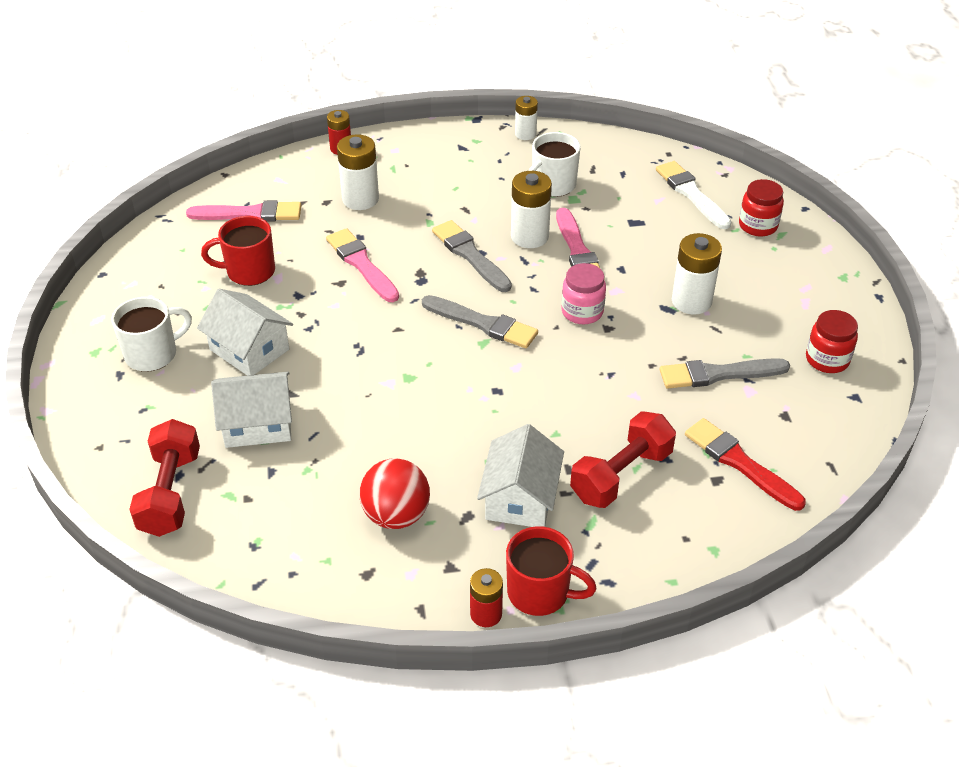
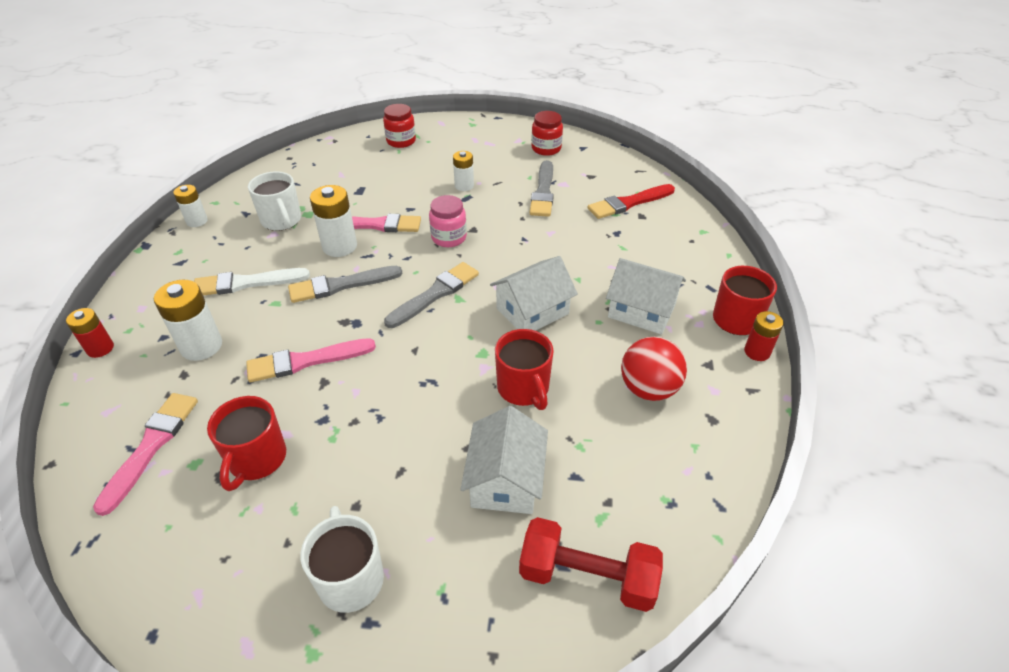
camera: 75 degrees left, 0 degrees up
(249, 349) = (388, 474): white house -> white house (532, 311)
(369, 416) = (523, 388): none -> red mug
(621, 475) = (629, 256): red dumbbell -> none
(691, 194) = (345, 159): white brush -> white brush (246, 283)
(691, 301) = (464, 186): white battery -> white battery, size x0.62

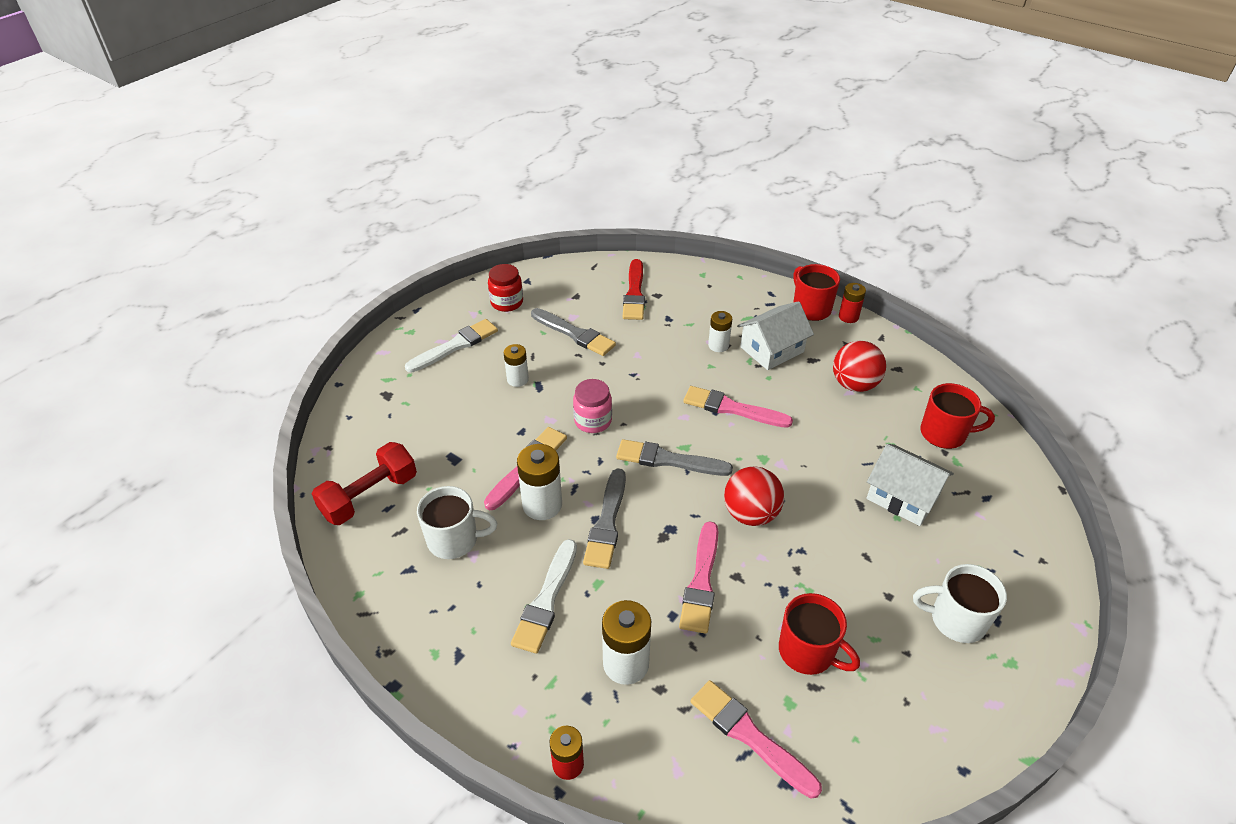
camera: 60 degrees left, 0 degrees up
(197, 221) = (385, 621): white battery -> white battery (718, 345)
(401, 141) = (388, 394): red jar -> none
(404, 367) = (750, 514): none -> red ball
(435, 294) = (668, 460): grey brush -> grey brush turned 60 degrees counterclockwise
(475, 146) = (455, 346): none -> white brush
(523, 388) = (817, 450): red mug -> red mug (944, 434)
(532, 311) = (732, 408): white house -> pink brush
(587, 576) = (999, 488): red dumbbell -> red dumbbell (370, 496)

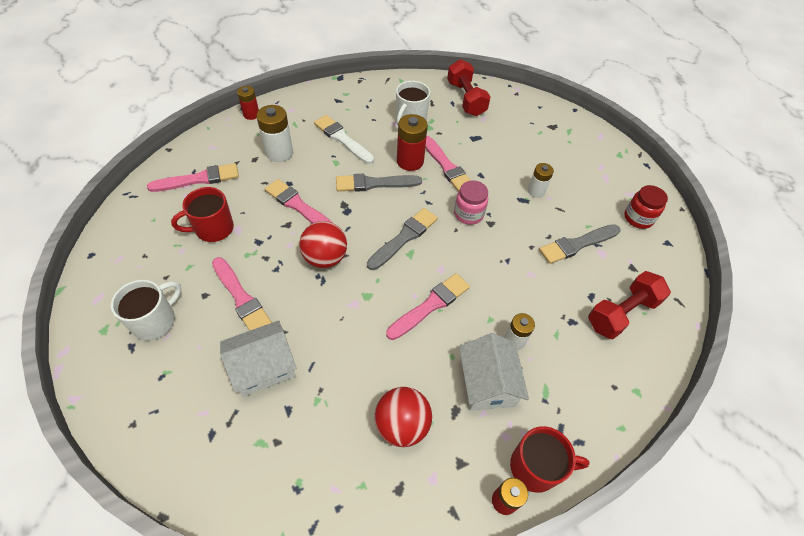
camera: 115 degrees right, 10 degrees up
(455, 346) = (592, 172): white brush -> none
(542, 505) = (410, 161): white battery -> red battery
(607, 523) = (374, 183): grey brush -> grey brush turned 45 degrees counterclockwise
(634, 293) = (622, 313): red brush -> red dumbbell
(860, 559) = (241, 298): none -> pink brush
(944, 434) = (294, 460): red mug -> none

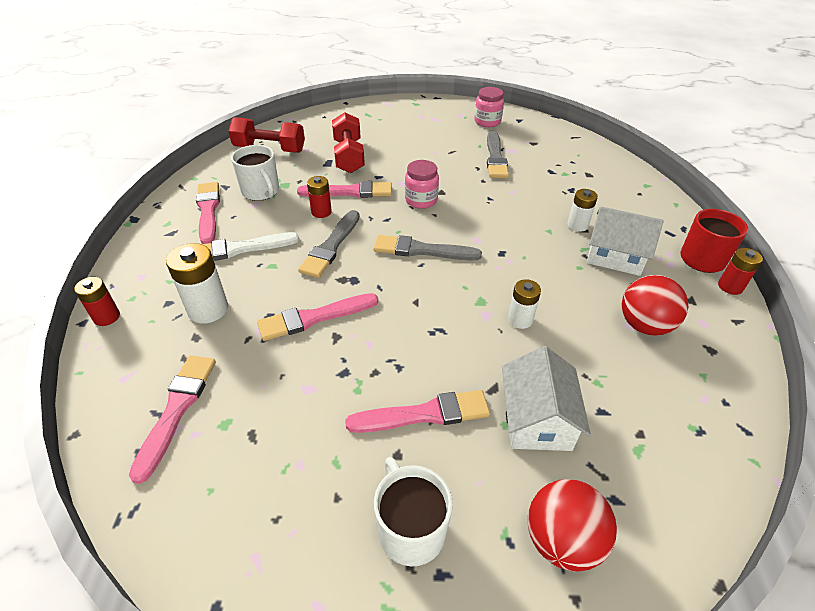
camera: 60 degrees left, 10 degrees down
(213, 229) = (287, 415): red mug -> none
(325, 258) = (410, 318): red ball -> red ball (562, 540)
(404, 238) = (422, 250): grey brush -> grey brush turned 60 degrees counterclockwise
(410, 161) = (321, 212): red battery -> red battery, size x0.62
(430, 305) = (516, 261): pink brush -> pink brush (208, 210)
(536, 191) = (423, 155): white battery -> white battery (520, 319)
(622, 313) = (574, 164): red dumbbell -> red dumbbell (348, 156)
(638, 218) = (487, 122): red jar -> pink jar

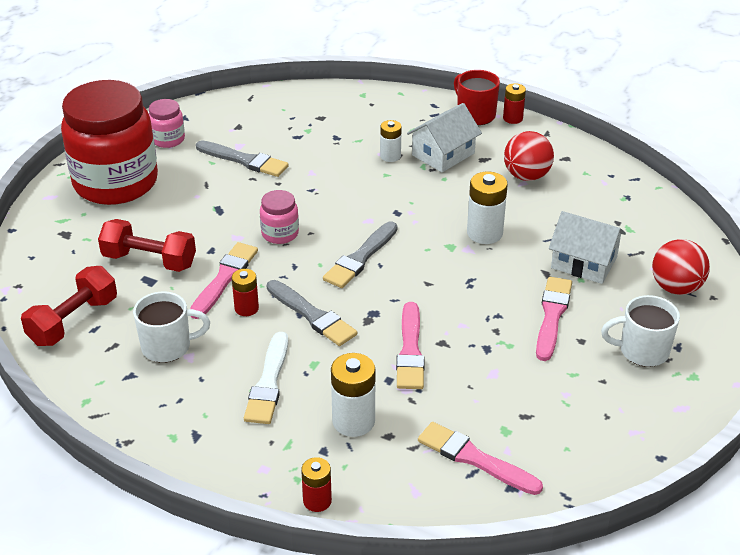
camera: 65 degrees left, 5 degrees down
(208, 210) = (173, 397): pink brush -> none
(421, 119) = (115, 182): none -> red jar
(520, 319) = (484, 233): white battery -> white battery, size x1.60

